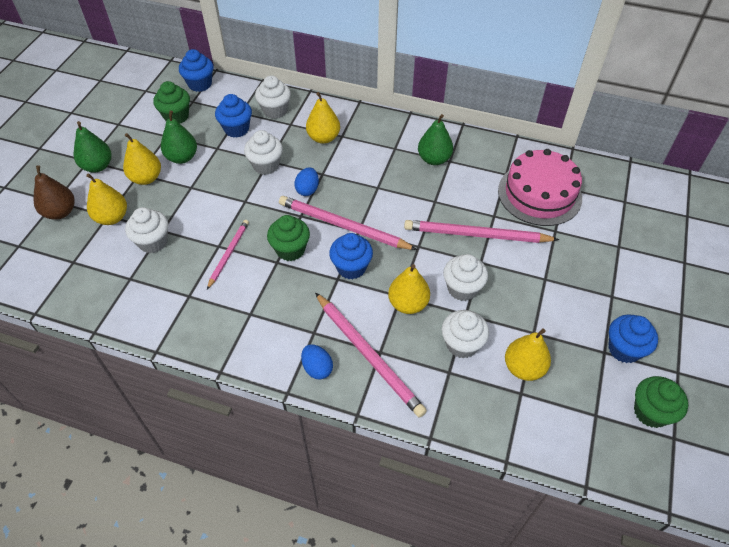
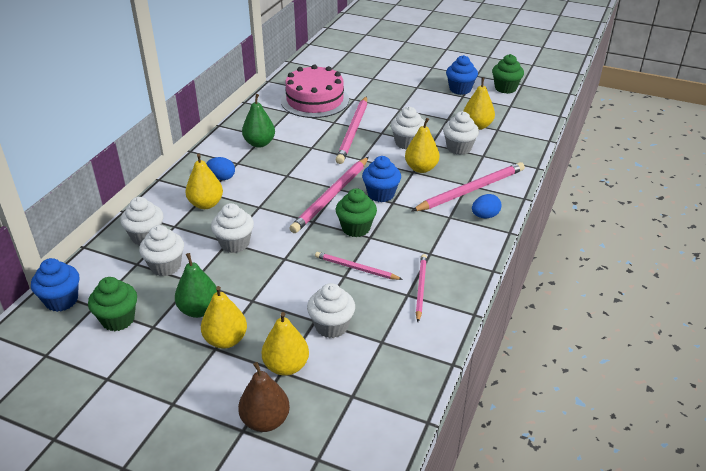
camera: 85 degrees left, 15 degrees down
(97, 166) = (188, 391): green pear -> none
(196, 306) = (420, 288): none -> pink pencil
(236, 129) = (165, 266): blue cupcake -> white cupcake
(307, 189) = (279, 216): blue egg -> blue egg (221, 177)

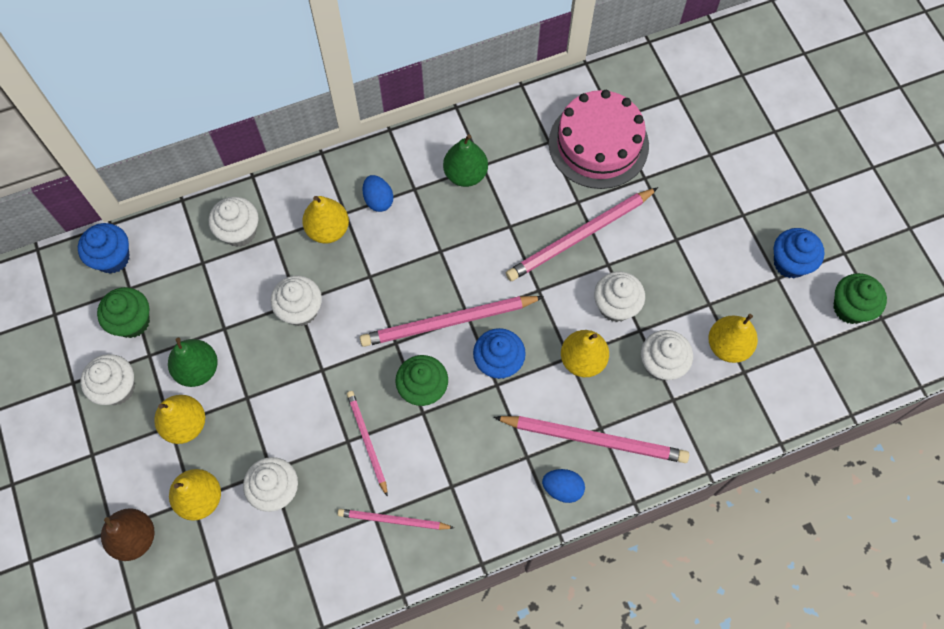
camera: 45 degrees right, 30 degrees up
(165, 266) = (221, 288): white cupcake -> white cupcake (117, 388)
(420, 288) = (393, 520): pink pencil -> pink pencil turned 135 degrees counterclockwise

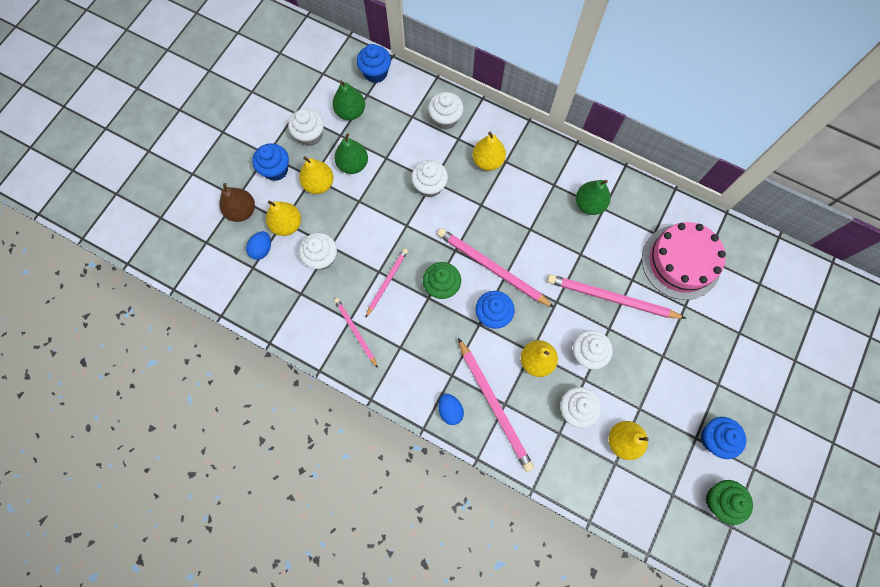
camera: 50 degrees right, 5 degrees up
(121, 459) = (276, 170): none -> blue cupcake
(132, 322) = (350, 112): green cupcake -> green pear
(378, 200) = (529, 172): blue egg -> blue egg (262, 249)

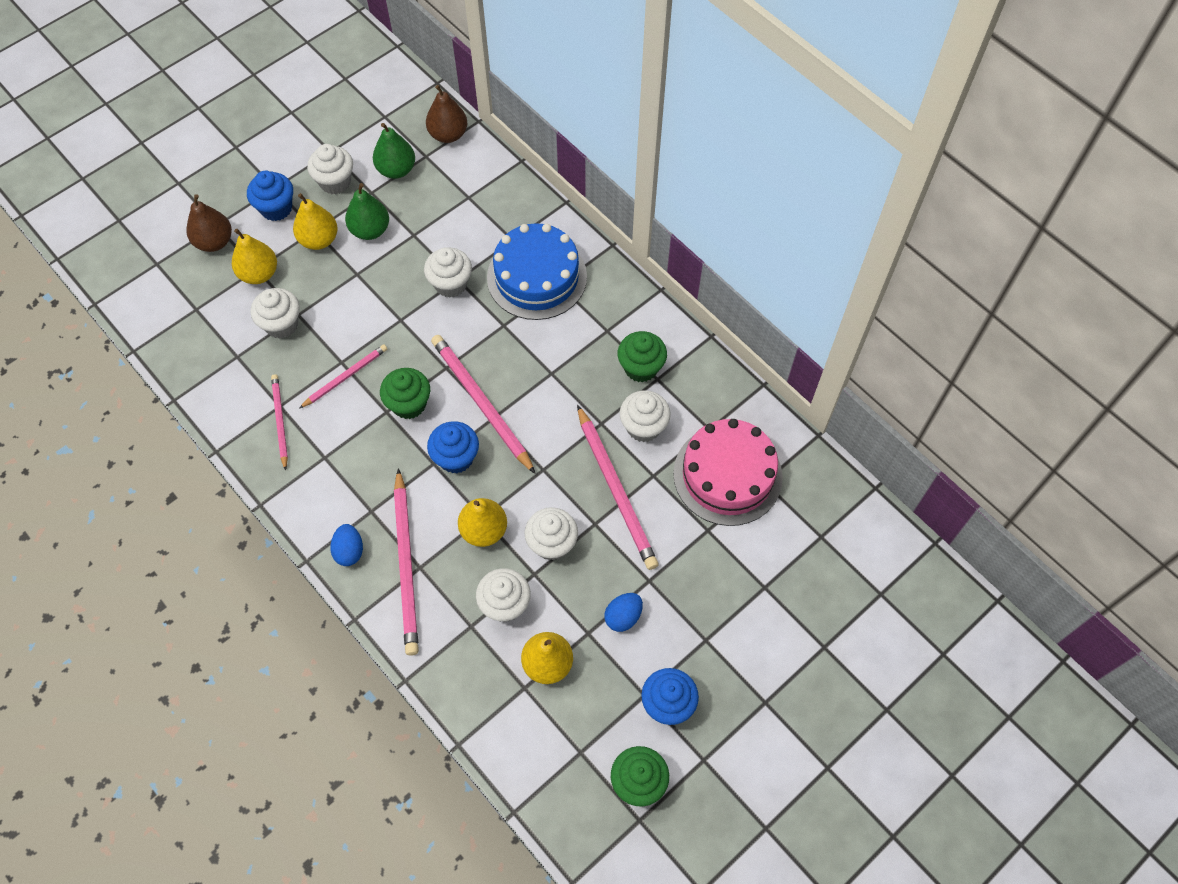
camera: 20 degrees right, 10 degrees down
(262, 249) = (217, 292): blue egg -> blue egg (623, 617)
(376, 73) = (448, 134): blue cupcake -> brown pear
(445, 119) = (507, 212): white cupcake -> white cupcake (643, 427)
(488, 161) = (537, 277): yellow pear -> blue cake
(589, 204) = (641, 368): green pear -> green cupcake
(612, 298) = (616, 489): pink pencil -> pink pencil turned 150 degrees counterclockwise

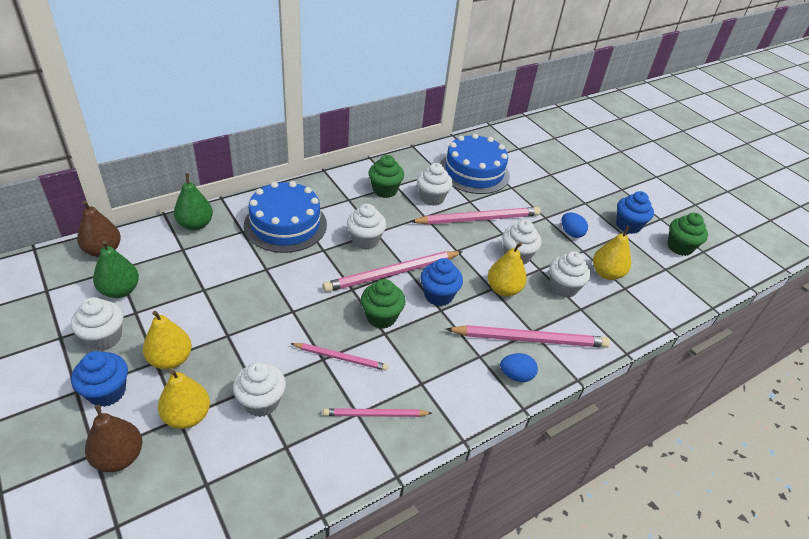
camera: 85 degrees left, 20 degrees down
(345, 377) = (340, 358): pink pencil -> pink pencil turned 135 degrees clockwise
(370, 230) = (181, 319): green pear -> green pear (195, 225)
(450, 284) = (269, 273): white cupcake -> white cupcake (365, 240)
(727, 475) = (474, 172): pink cake -> blue cake

